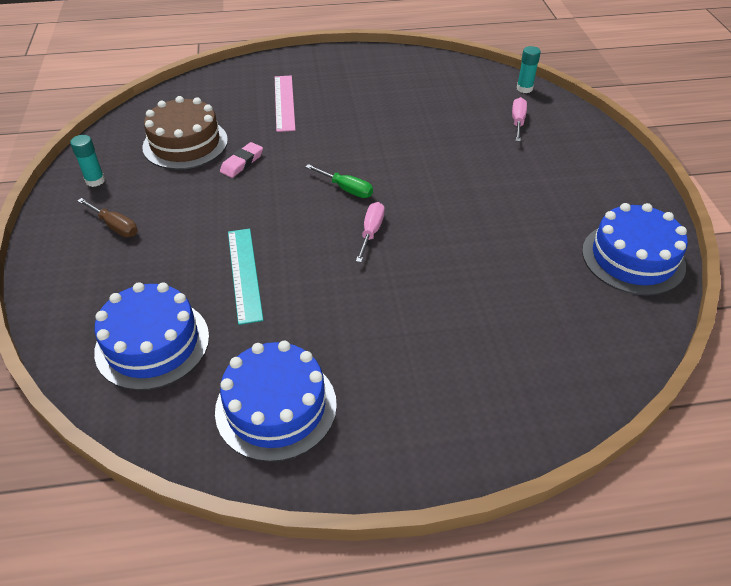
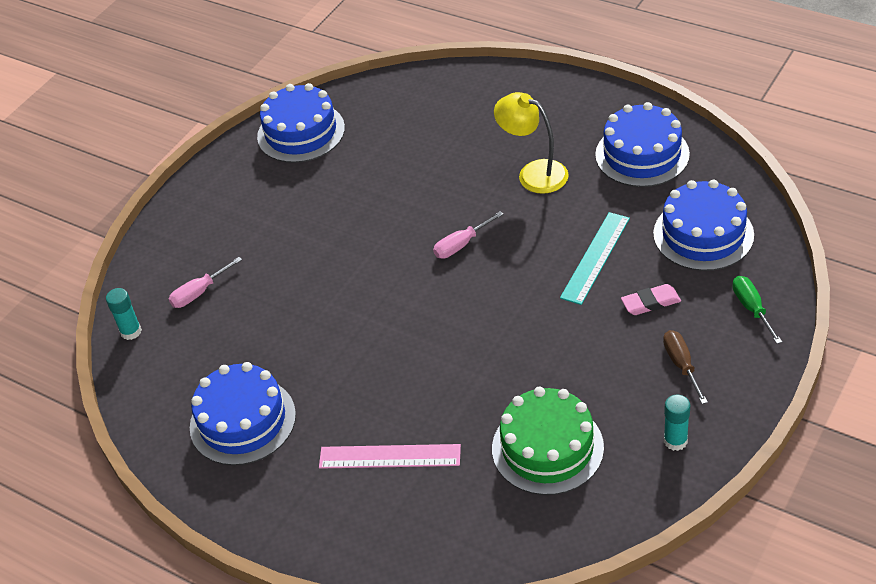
camera: 135 degrees left, 0 degrees up
(185, 143) = (547, 448): brown cake -> green cake
(242, 163) = (508, 384): pink eraser -> pink eraser (650, 303)
(284, 102) = (389, 456): pink ruler -> pink ruler turned 60 degrees clockwise
(346, 189) = (439, 298): green screwdriver -> green screwdriver (752, 308)
(372, 326) = (533, 173): none -> yellow lamp
(393, 82) = (242, 421): none -> blue cake

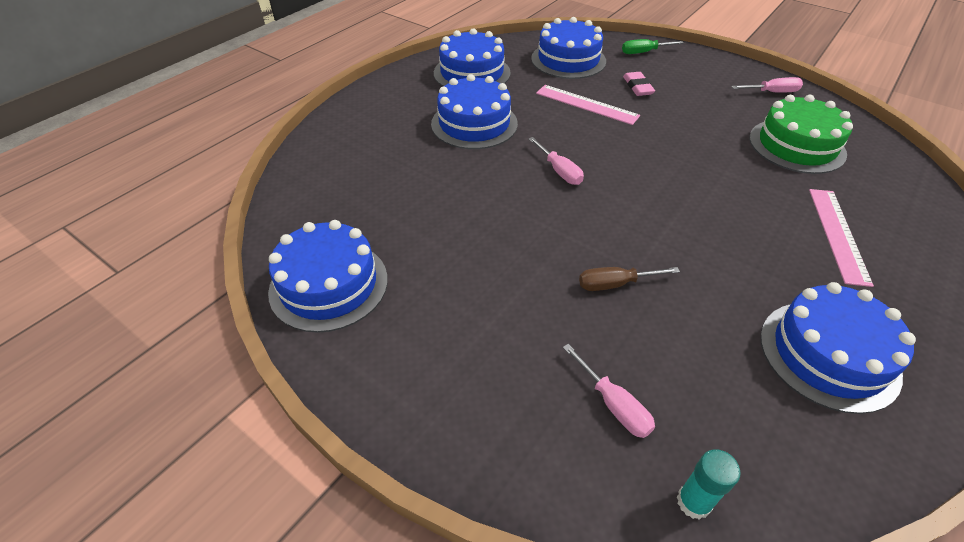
camera: 90 degrees left, 0 degrees up
(533, 173) = (474, 123): yellow lamp -> blue cake
(595, 257) = (586, 104): turquoise ruler -> pink ruler
(675, 441) = (772, 92): turquoise glue stick -> pink screwdriver
(681, 365) = (700, 82): brown screwdriver -> brown screwdriver (615, 284)

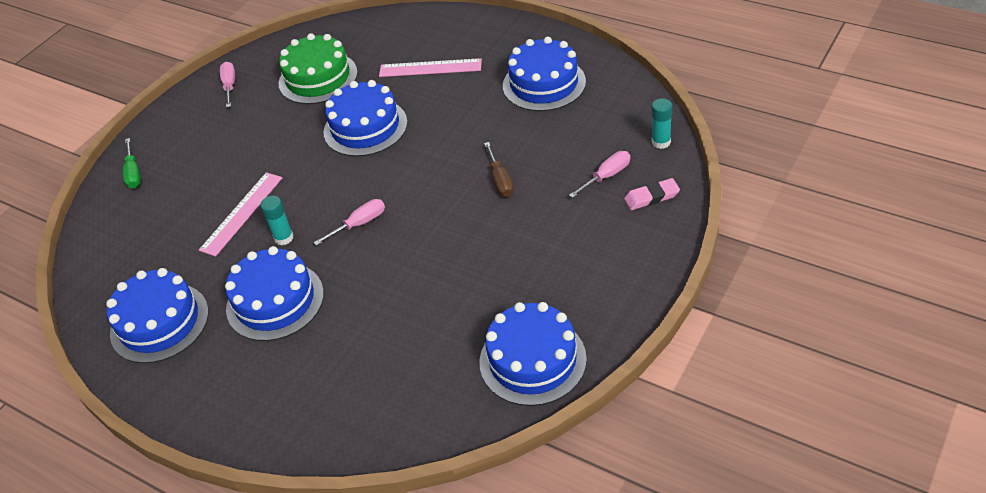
camera: 90 degrees left, 0 degrees up
(550, 127) = (284, 238): none -> turquoise glue stick
(568, 60) = (140, 236): blue cake -> blue cake (365, 127)
(638, 87) = (210, 176): pink eraser -> pink eraser (651, 197)

